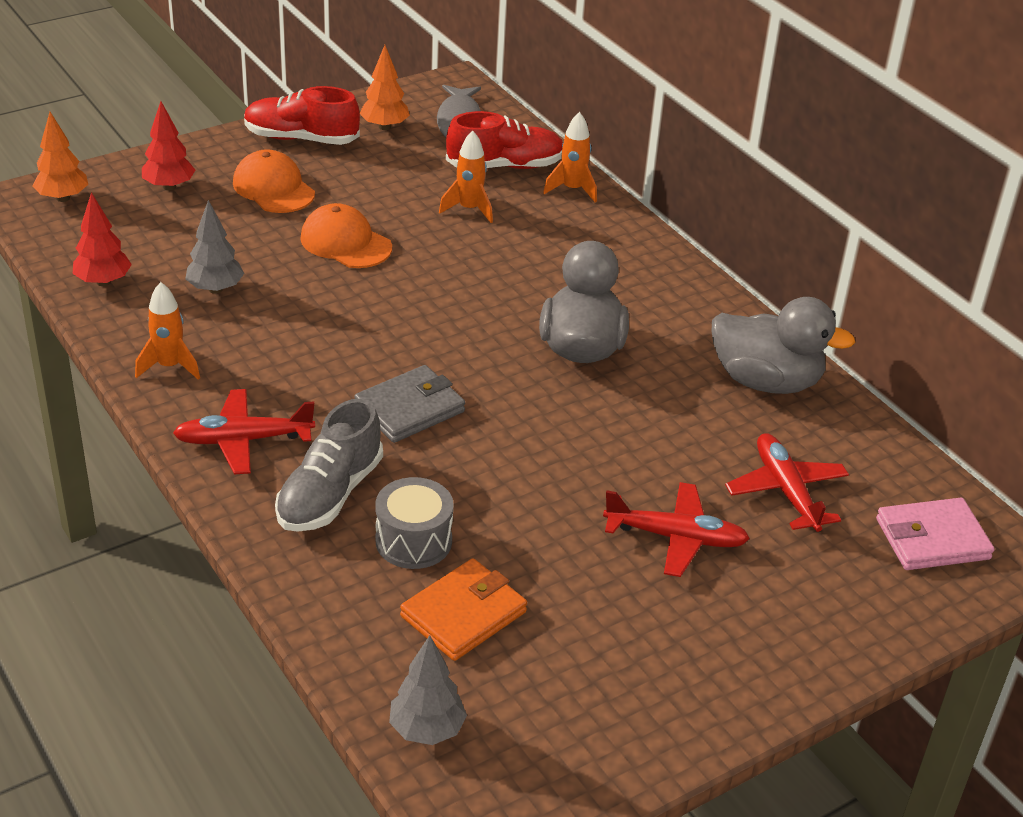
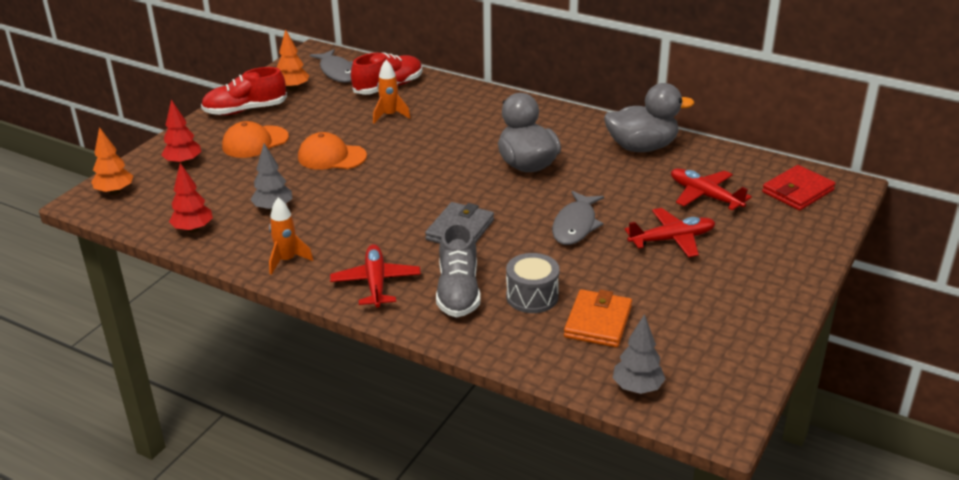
camera: 25 degrees left, 5 degrees down
(243, 440) = (376, 283): red plane -> red plane turned 120 degrees clockwise
(273, 188) = (255, 142): orange cap -> orange cap turned 60 degrees counterclockwise
(564, 462) = (575, 225): none -> grey fish
(572, 189) = (440, 87): orange rocket -> none
(932, 539) = (797, 191): pink wallet -> red wallet

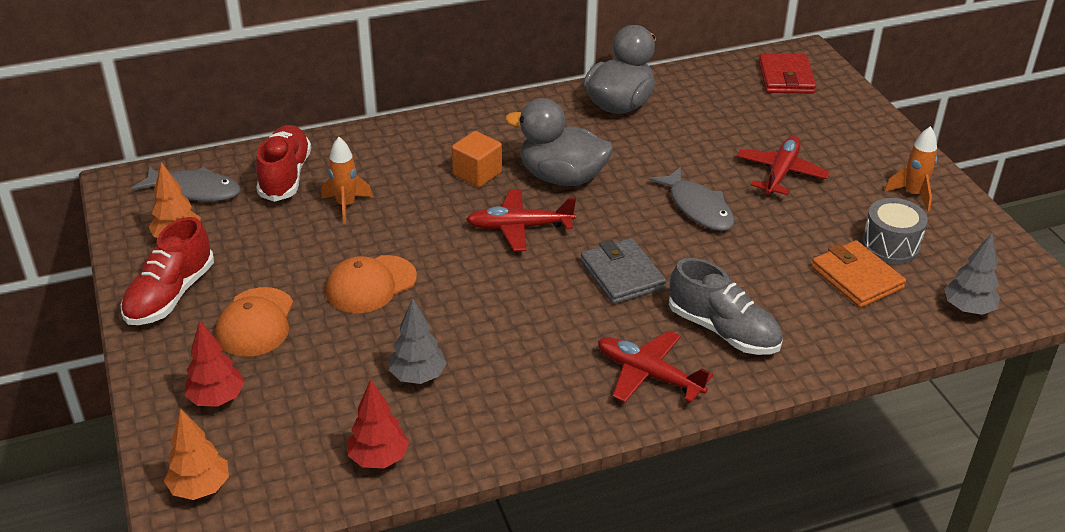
camera: 50 degrees left, 5 degrees up
(287, 260) = (534, 416): orange rocket -> orange rocket (913, 194)
(484, 137) = (477, 174): none -> orange cube
(532, 296) = (780, 292): grey drum -> grey drum (890, 245)
(705, 196) = (737, 120): red plane -> red plane (519, 227)

